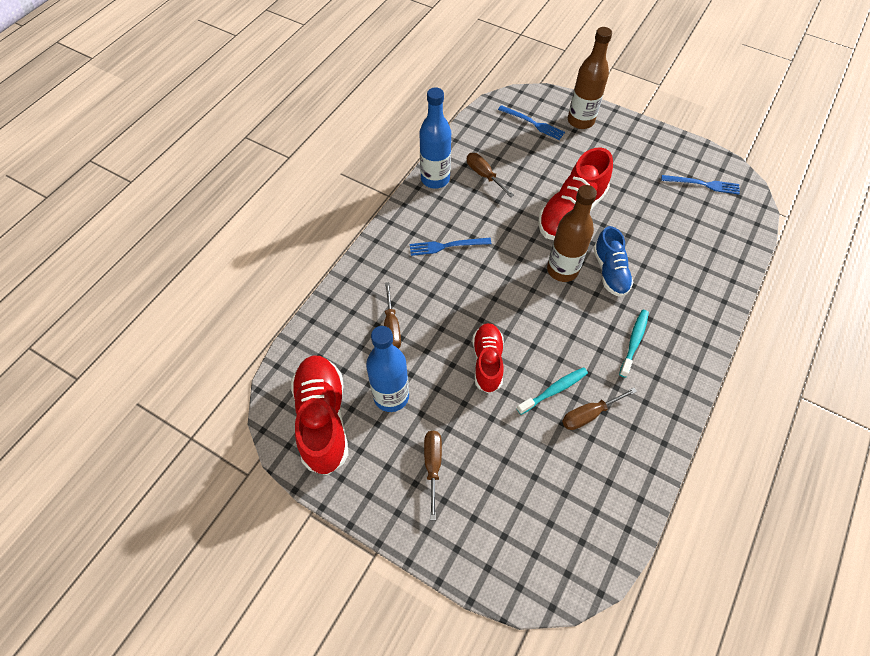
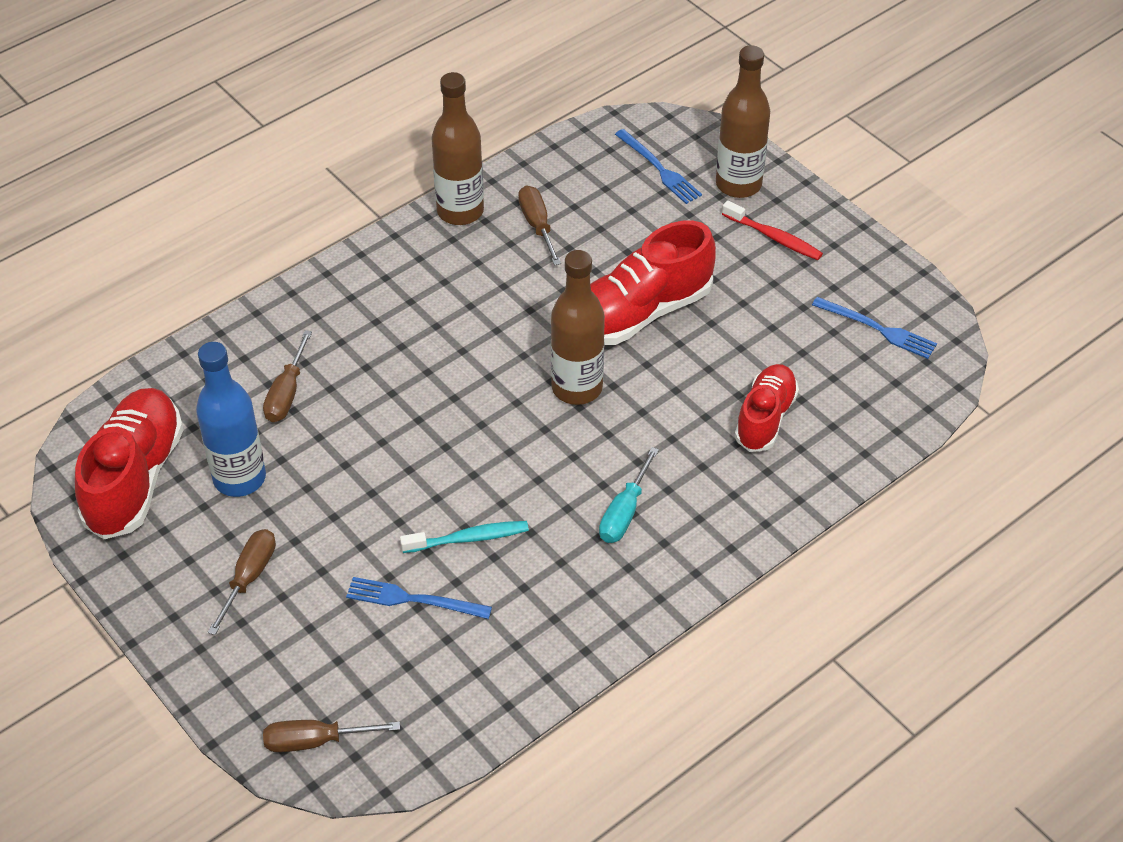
camera: 20 degrees right, 10 degrees down
(435, 179) = (460, 211): blue bottle -> brown bottle
(447, 246) = (425, 308): blue fork -> blue fork (413, 599)
(487, 362) = (395, 475): red shoe -> red shoe (765, 418)
(589, 414) = (500, 583): brown screwdriver -> brown screwdriver (315, 741)
(610, 271) = (648, 410): blue shoe -> none
(617, 146) = (774, 237): none -> red toothbrush
(634, 341) = (624, 512): turquoise toothbrush -> turquoise screwdriver

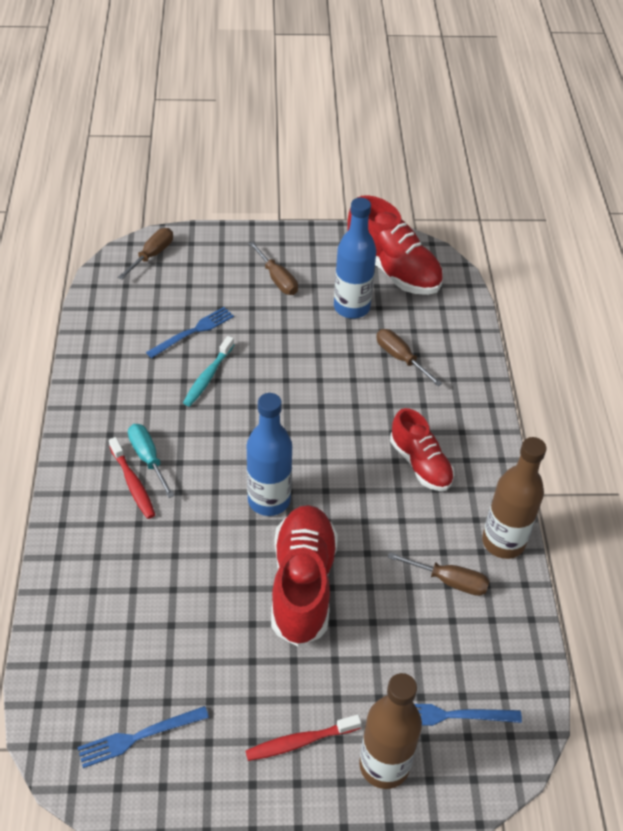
camera: 125 degrees right, 0 degrees up
(577, 388) = (269, 500): brown bottle -> blue bottle
(665, 502) = (133, 484): none -> red toothbrush
(765, 418) = (137, 589): red shoe -> red shoe (420, 463)

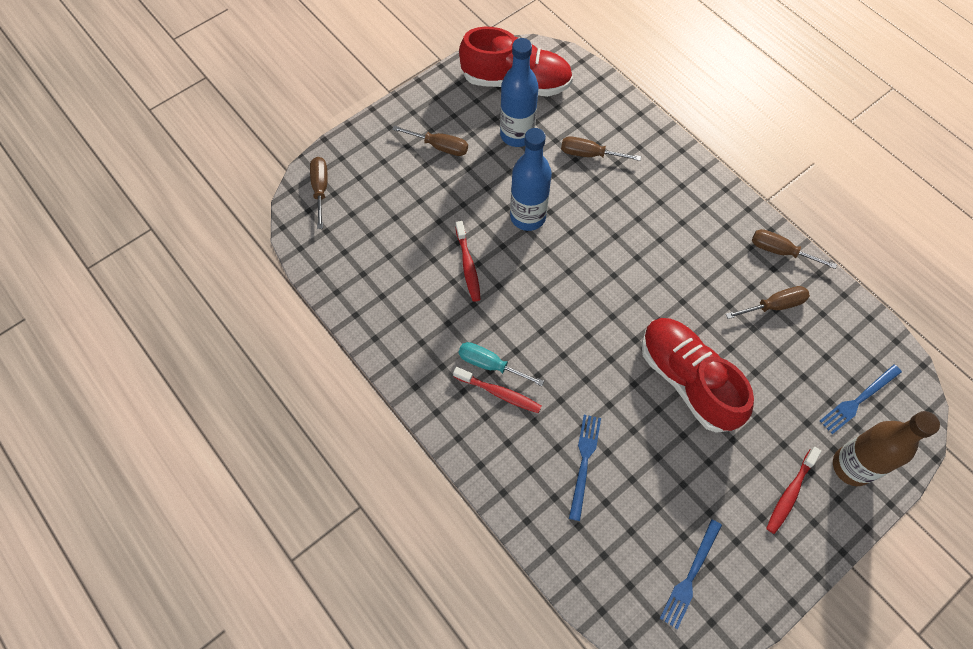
camera: 35 degrees left, 15 degrees up
(193, 332) = (420, 235): blue fork -> blue fork (584, 462)
(208, 377) = (468, 266): turquoise toothbrush -> red toothbrush
(269, 500) = (606, 333): blue bottle -> blue bottle (528, 217)
(420, 463) = (678, 230): red shoe -> none
(503, 542) = (780, 251): brown bottle -> brown screwdriver

